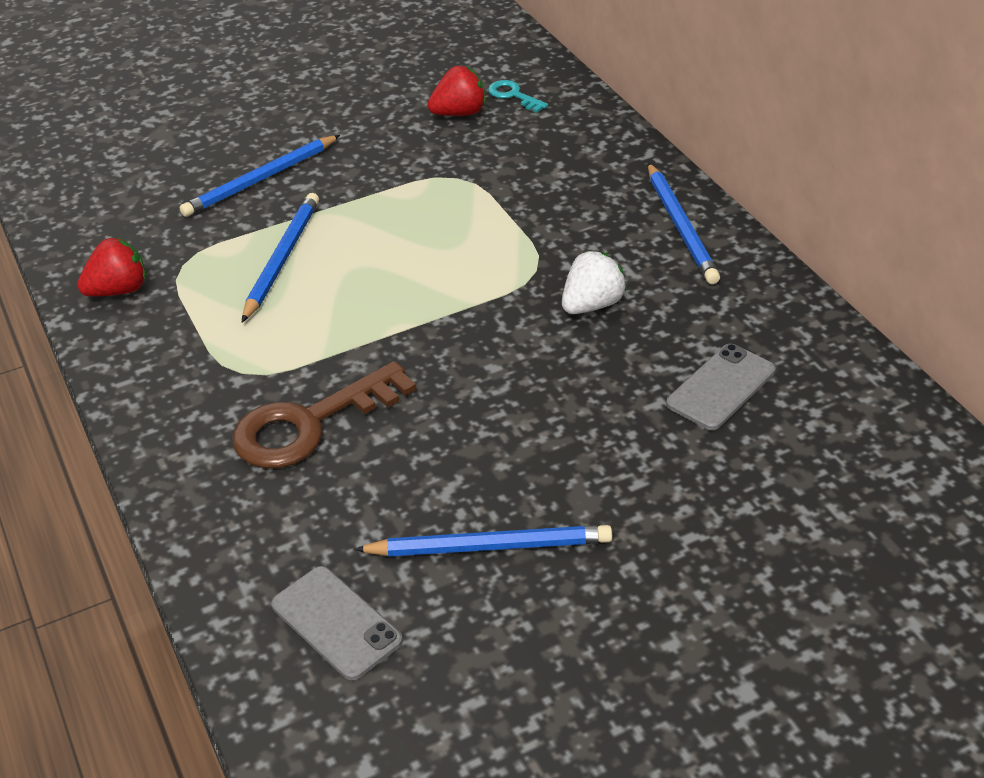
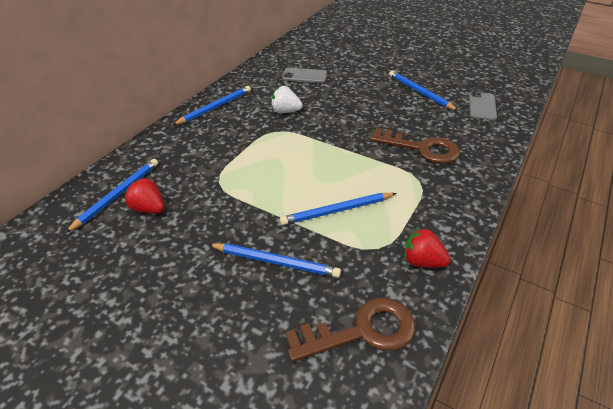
camera: 125 degrees left, 0 degrees up
(106, 203) = (361, 331): none -> brown key
(513, 95) = (117, 195): turquoise key -> blue pencil

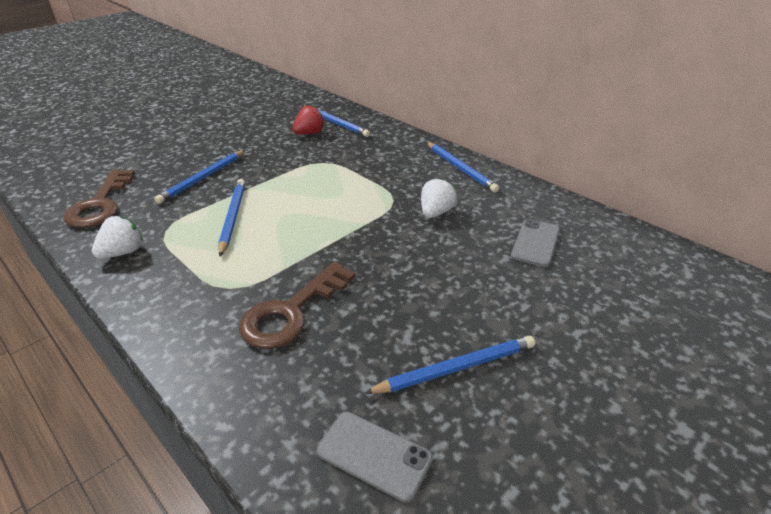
camera: 105 degrees right, 5 degrees down
(422, 261) = (123, 252): red strawberry -> white strawberry

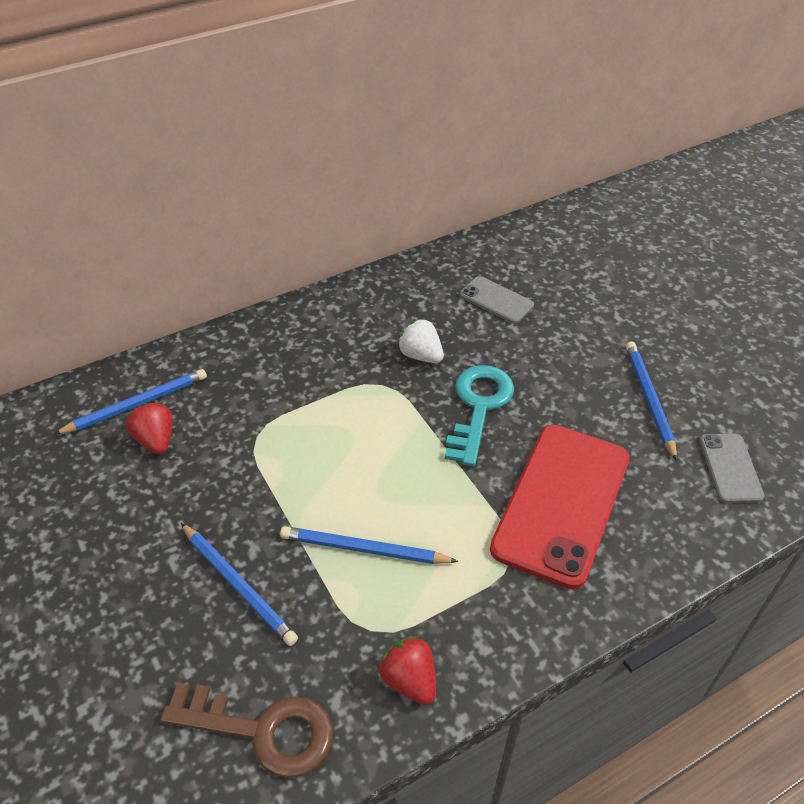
camera: 75 degrees left, 10 degrees up
(123, 252) = (409, 680): white strawberry -> red strawberry
(292, 312) = (562, 503): brown key -> red phone
(374, 455) = (730, 468): grey phone -> grey phone turned 45 degrees counterclockwise
(390, 250) = (478, 407): none -> turquoise key
(460, 168) = (334, 311): blue pencil -> none

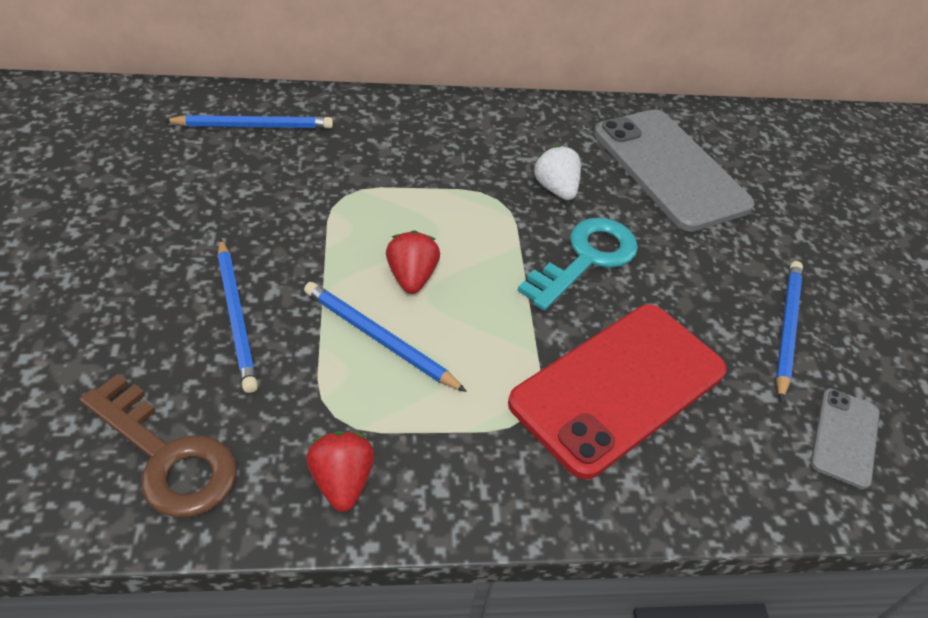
camera: 20 degrees right, 0 degrees up
(156, 440) = (250, 162): red strawberry -> red strawberry (411, 277)
(496, 300) = (669, 169): grey phone -> grey phone, size x2.08

